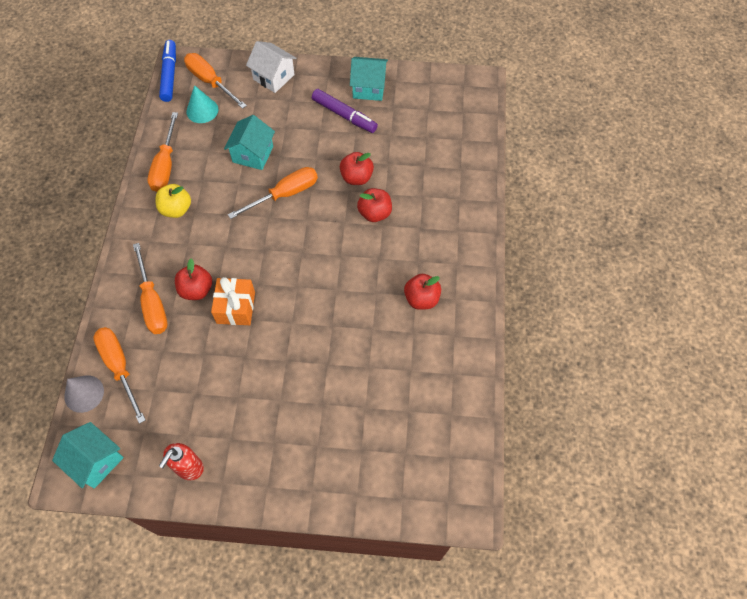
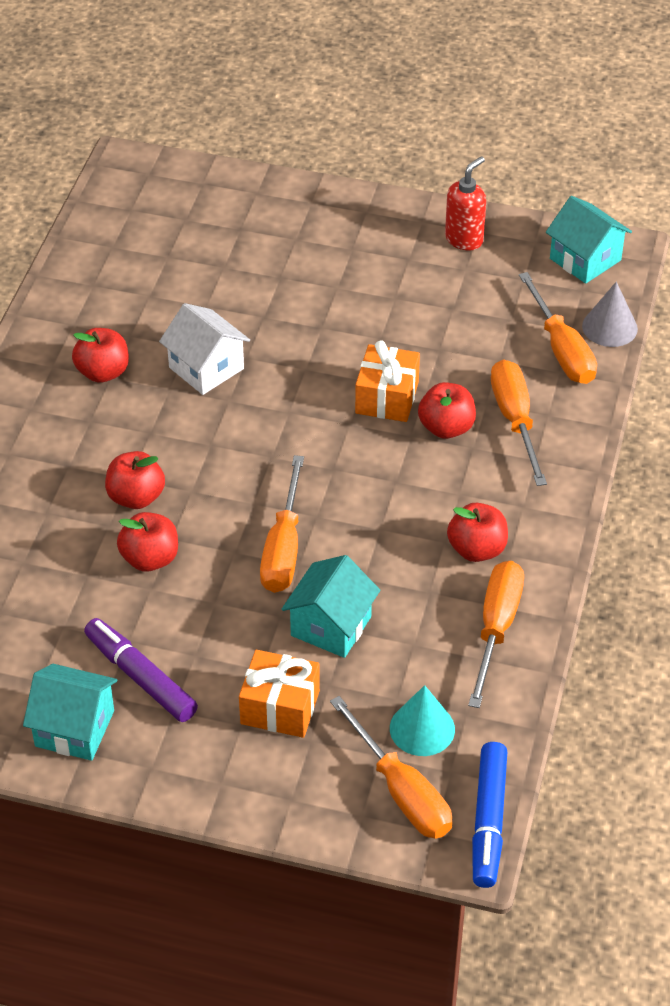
camera: 170 degrees left, 15 degrees down
(176, 209) = (477, 549): yellow apple -> red apple
(272, 111) = (280, 707): none -> orange gift
(273, 77) = (266, 782): white house -> white house (206, 368)
(285, 194) = (284, 548): orange screwdriver -> orange screwdriver turned 60 degrees counterclockwise

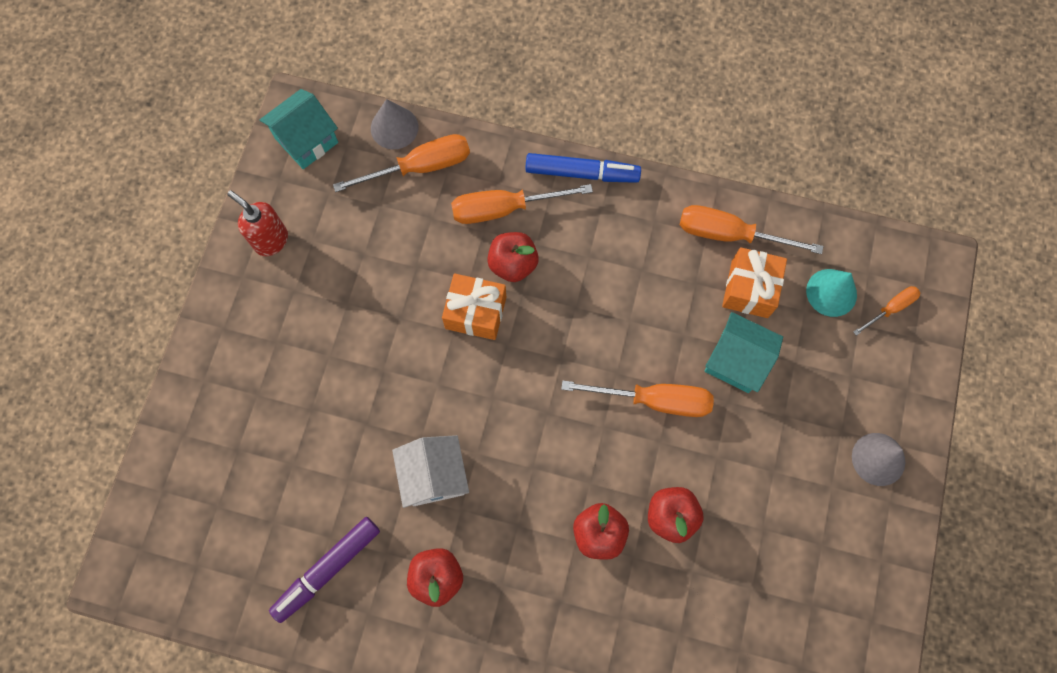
camera: 90 degrees left, 25 degrees up
(74, 728) = (858, 569): turquoise house -> none
(140, 677) = (800, 516): purple marker -> purple marker (327, 569)
(204, 760) = (878, 459): none -> grey cone
(206, 368) = (434, 476): white house -> white house turned 60 degrees counterclockwise
(280, 707) = (821, 400): orange gift -> orange gift (749, 289)
(401, 791) = (890, 309): orange screwdriver -> orange screwdriver, size x0.56
(477, 549) = (649, 245): red apple -> none
(488, 821) = (909, 248): blue marker -> blue marker (582, 173)

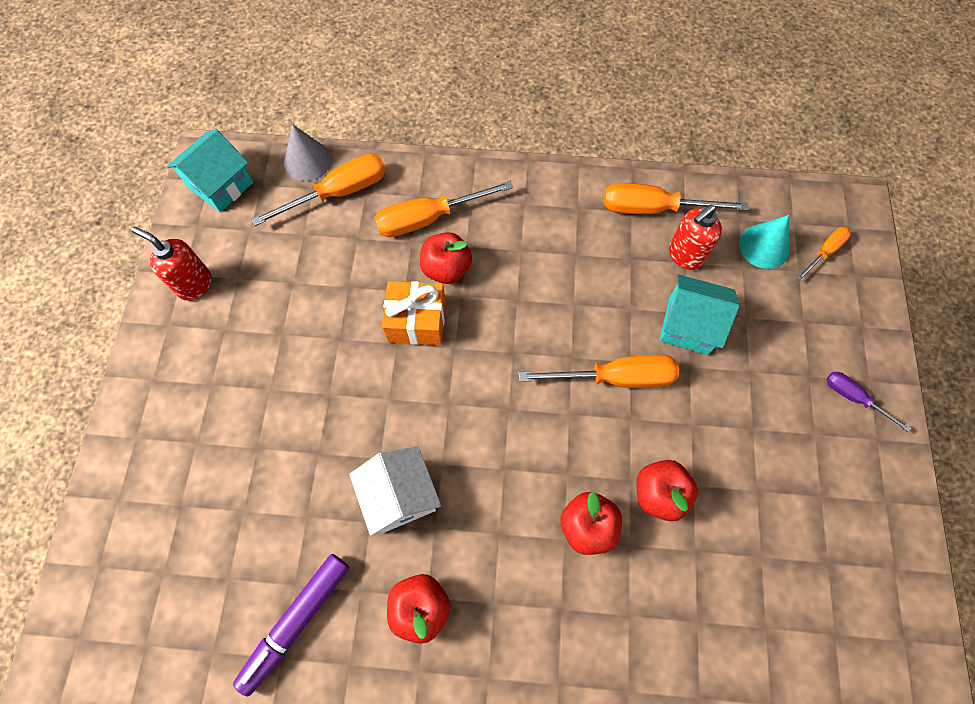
camera: 10 degrees left, 5 degrees down
(582, 173) = (499, 175): blue marker -> none
(749, 289) = (685, 255): orange gift -> red soap dispenser
(878, 459) = (853, 398): grey cone -> purple screwdriver

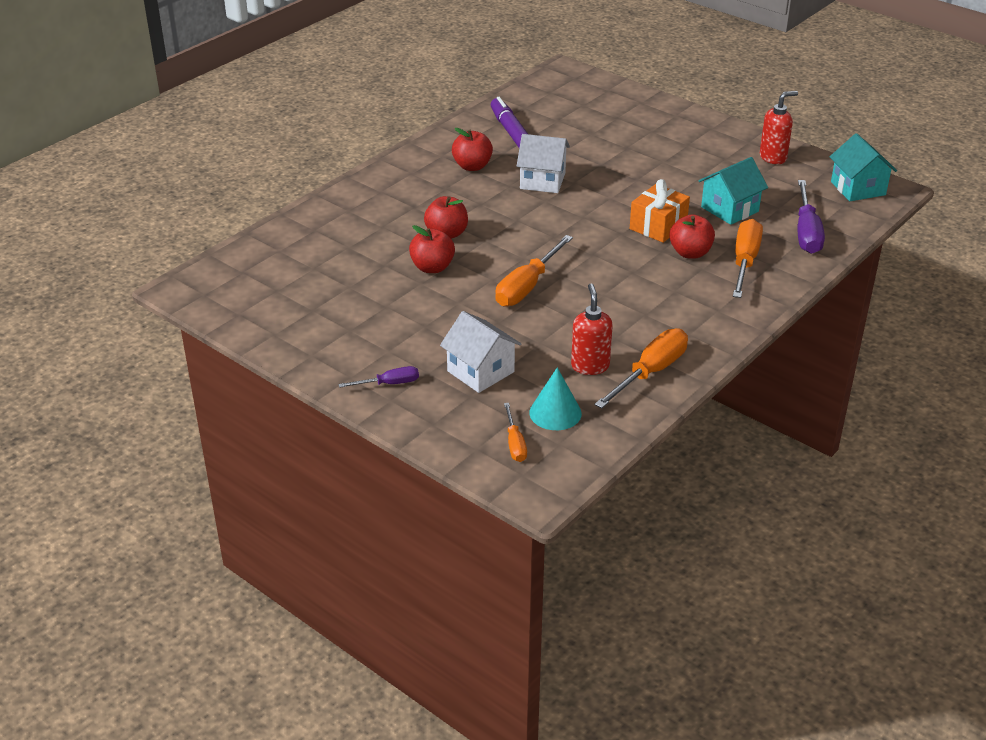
camera: 125 degrees right, 30 degrees down
(307, 161) = (852, 229): grey cone -> none
(338, 193) = (806, 232): orange screwdriver -> purple screwdriver
(688, 325) = (530, 337): turquoise house -> turquoise house (729, 209)
(768, 334) = (480, 371): none -> white house

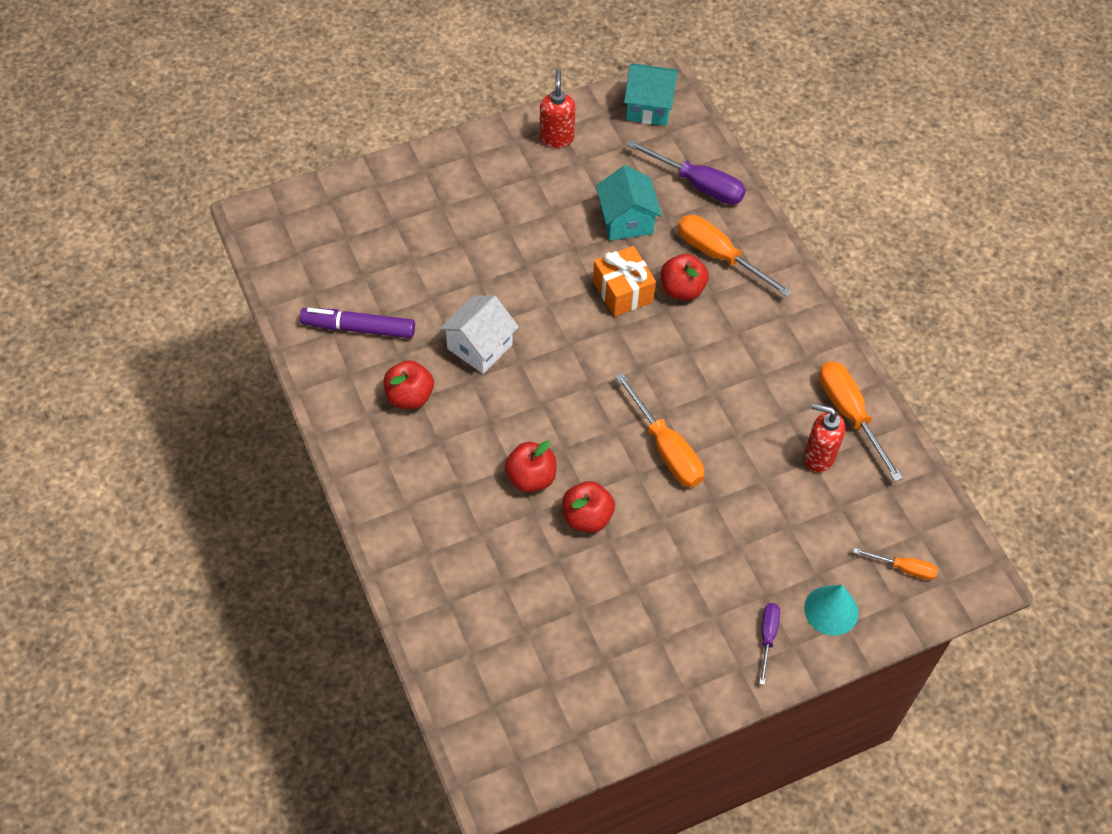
camera: 65 degrees left, 20 degrees up
(480, 371) = (785, 550): white house -> none
(555, 413) = (874, 516): turquoise cone -> turquoise cone (831, 610)

